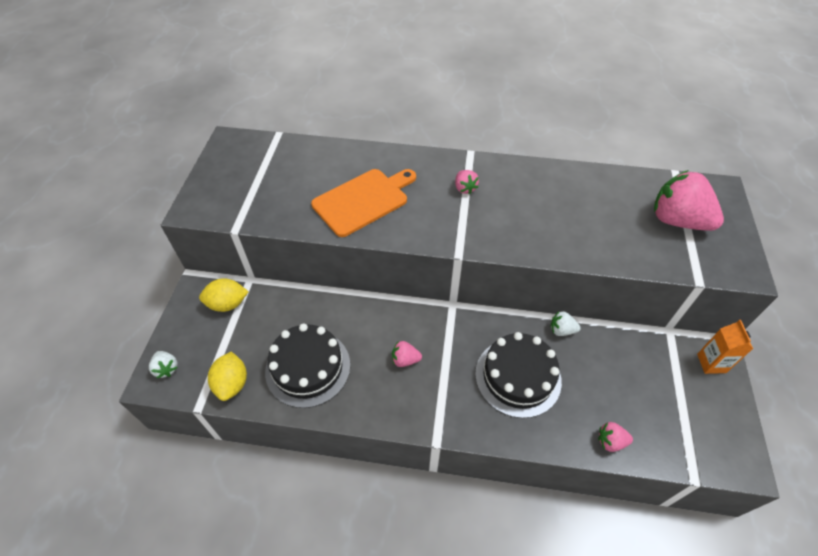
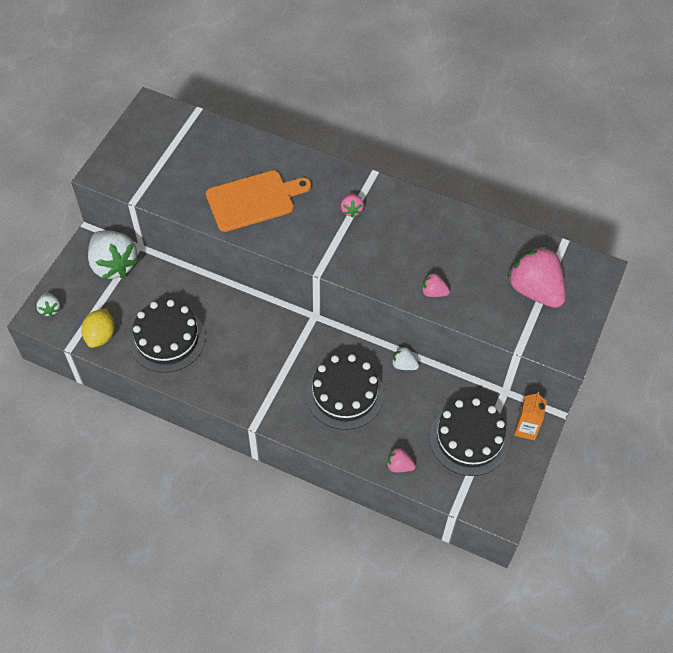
camera: 15 degrees right, 5 degrees up
(228, 304) = (113, 265): yellow lemon -> white strawberry
(405, 360) = (252, 354): pink strawberry -> pink strawberry (433, 292)
(664, 390) = (469, 439): none -> black cake

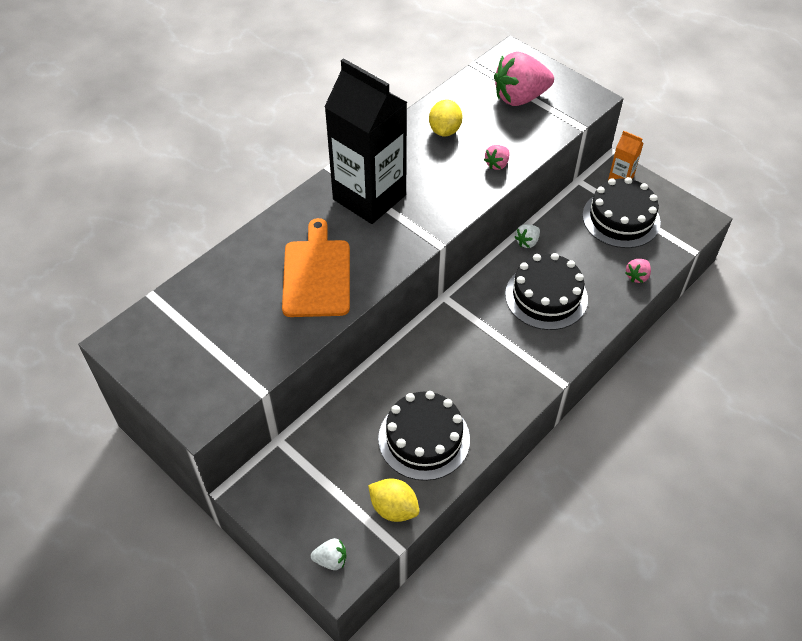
camera: 70 degrees left, 5 degrees down
(113, 265) = (294, 472): white strawberry -> none
(351, 210) = (369, 197): pink strawberry -> black carton
(459, 242) = (444, 130): none -> yellow lemon

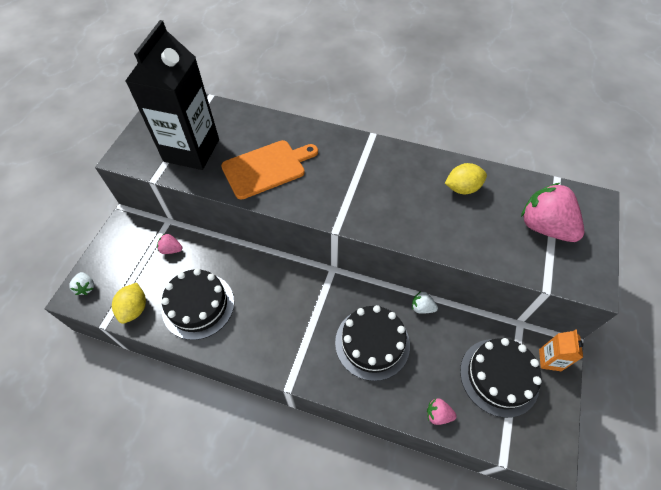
camera: 65 degrees right, 5 degrees up
(369, 197) = (358, 169): black carton -> black carton (191, 150)
(497, 164) = (450, 238): pink strawberry -> pink strawberry (171, 249)

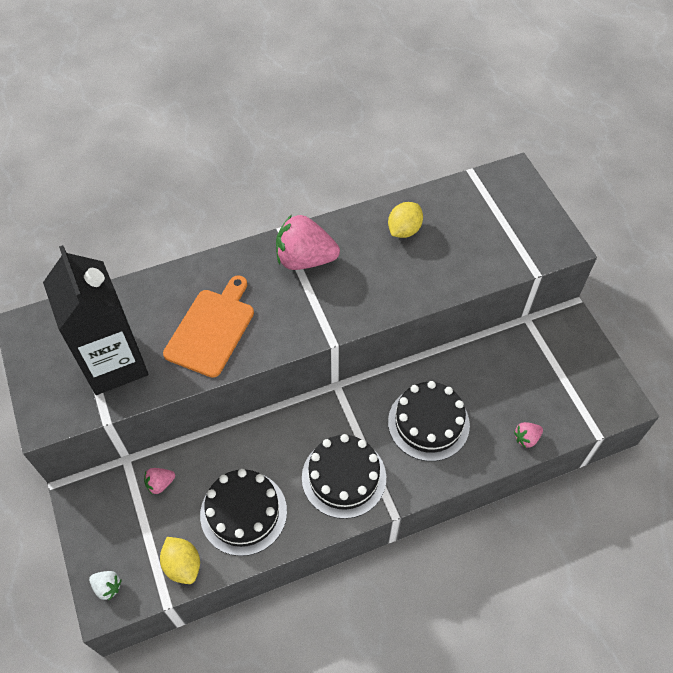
camera: 40 degrees left, 0 degrees up
(422, 307) = (442, 362): white strawberry -> none
(499, 376) = (545, 373): black cake -> black cake (344, 477)
(544, 226) = (494, 221): pink strawberry -> pink strawberry (305, 259)
(549, 360) = (569, 331): orange carton -> none

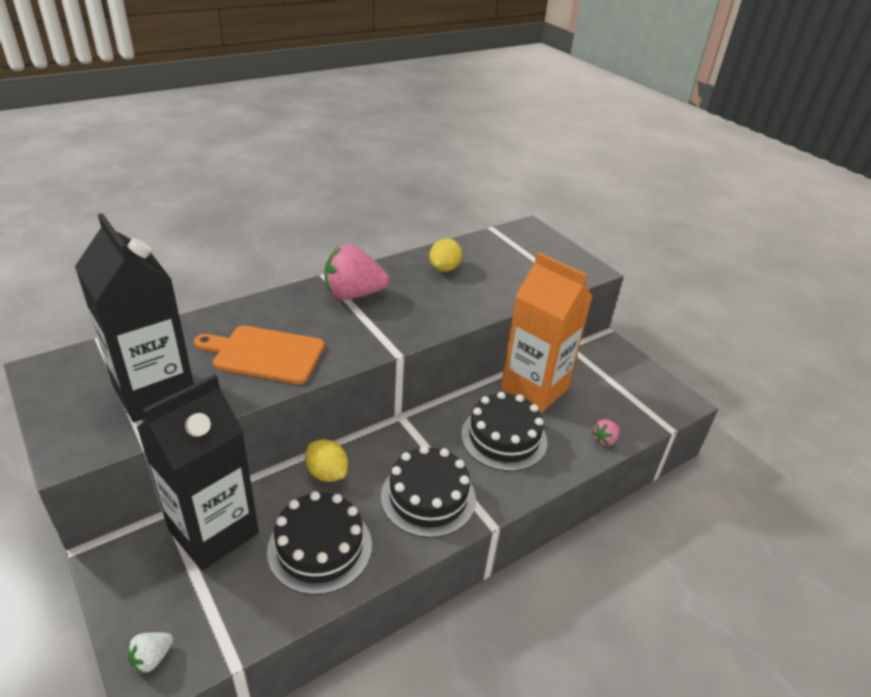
camera: 15 degrees left, 20 degrees down
(107, 587) = (152, 658): white strawberry -> white strawberry turned 120 degrees clockwise
(160, 484) = (213, 531): pink strawberry -> black carton
(183, 565) = (252, 616): yellow lemon -> yellow lemon (327, 473)
(212, 329) = (265, 354): orange cutting board -> orange cutting board turned 90 degrees counterclockwise
(474, 368) = (534, 389): none -> orange carton

